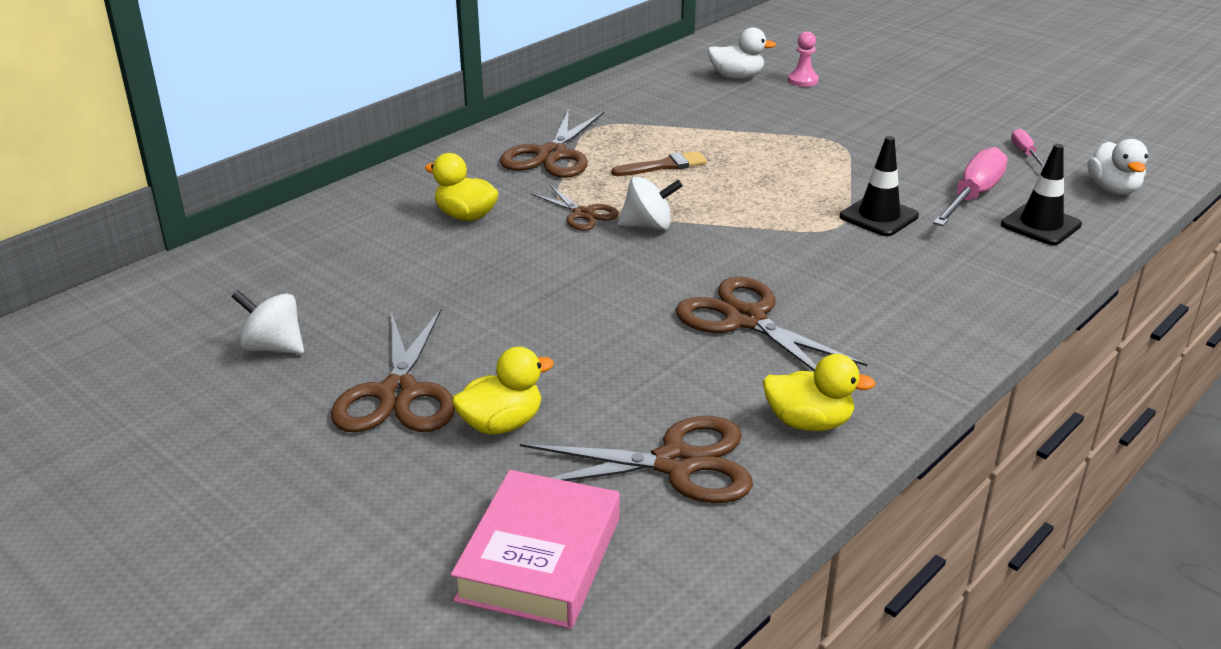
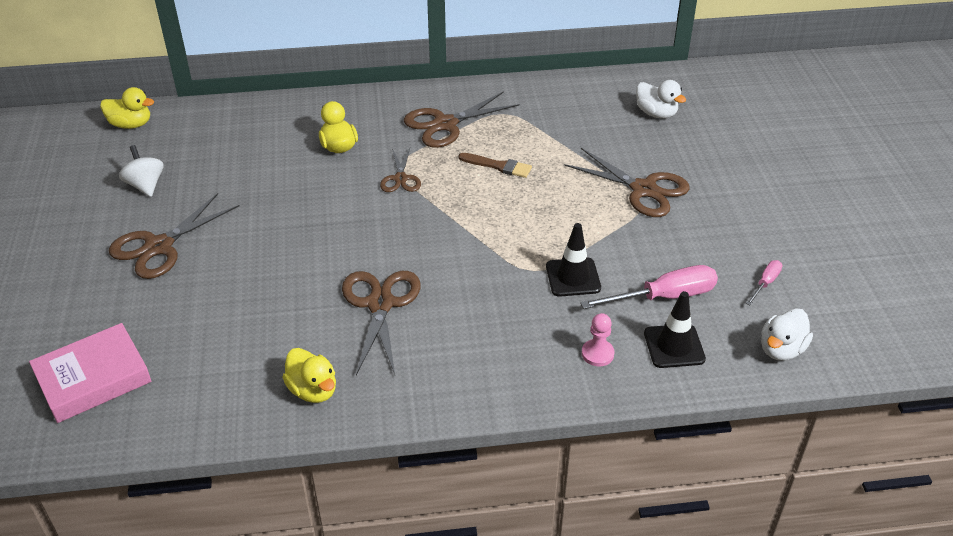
camera: 40 degrees right, 10 degrees up
(501, 424) = (177, 293): yellow duck -> yellow duck (131, 124)
(648, 226) = (424, 207): white spinning top -> none
(676, 463) = (217, 369): brown scissors -> brown scissors (643, 189)
(803, 80) = (699, 138): pink pawn -> pink pawn (597, 354)

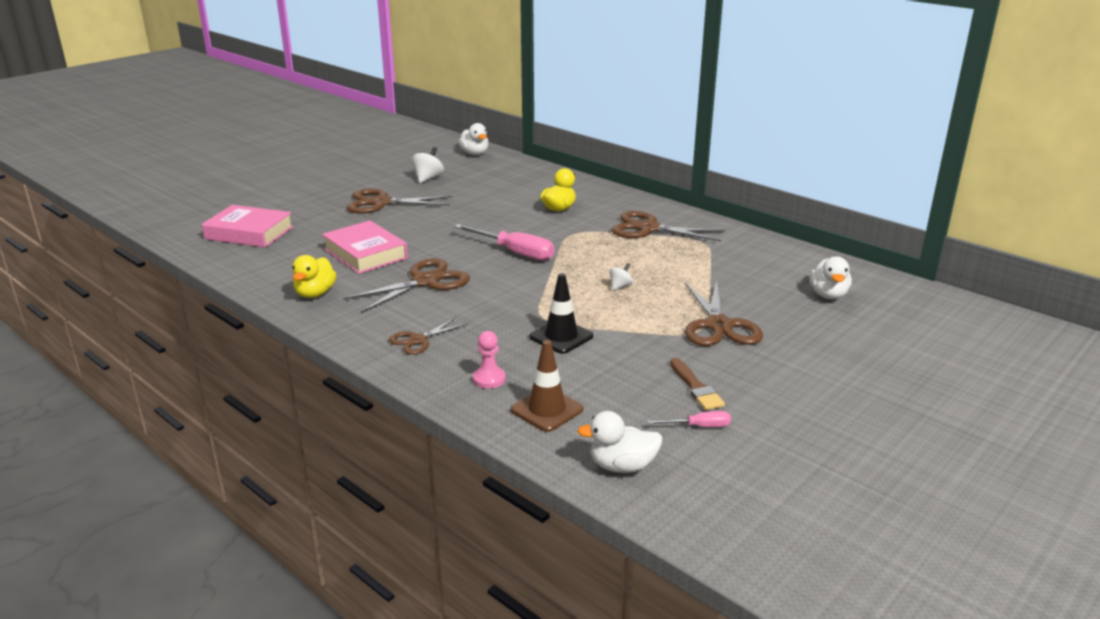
camera: 50 degrees right, 15 degrees down
(131, 124) = (475, 154): yellow duck -> white duck
(268, 314) = (365, 253): none -> pink book
(400, 178) = (562, 238): brown scissors -> brown scissors (418, 340)
(498, 166) = (638, 262): brown brush -> brown brush (696, 387)
(527, 199) = (620, 286): none -> white spinning top
(664, 297) = (600, 383): pink screwdriver -> pink screwdriver (515, 252)
(674, 346) = (547, 410): black traffic cone -> brown traffic cone

